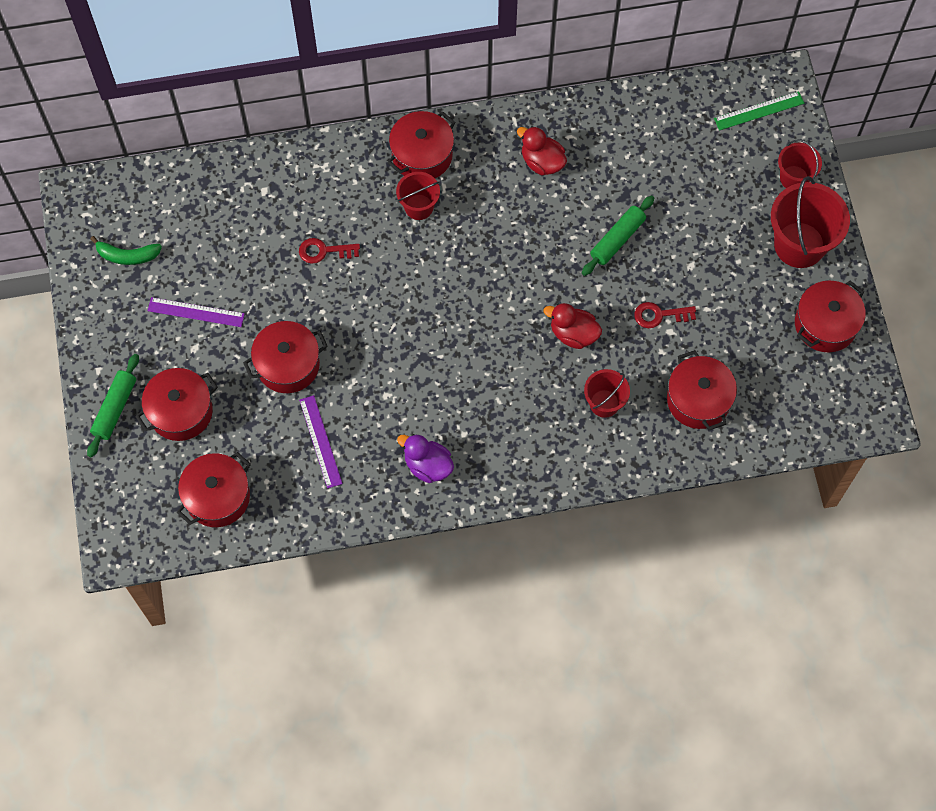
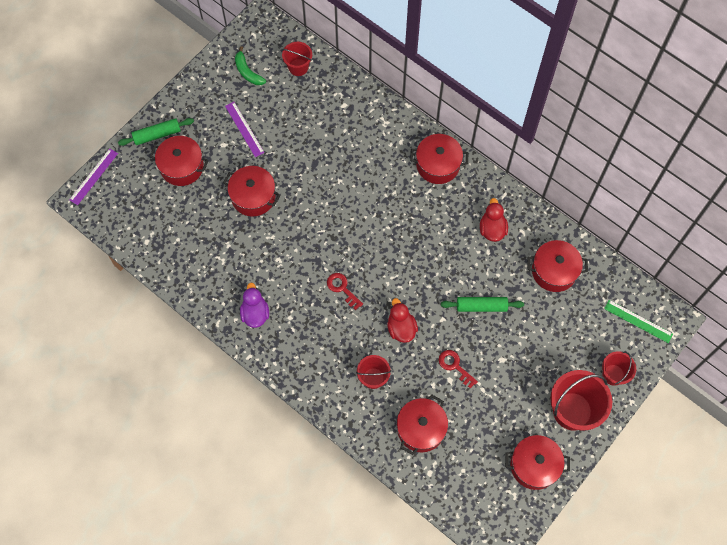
camera: 50 degrees right, 0 degrees up
(217, 497) = (149, 222): red pot -> red pot (554, 271)
(320, 441) = (223, 248): purple ruler -> purple ruler (94, 176)
(324, 251) = (335, 162): red key -> red key (342, 288)
(419, 207) = (405, 188): red bucket -> red bucket (298, 67)

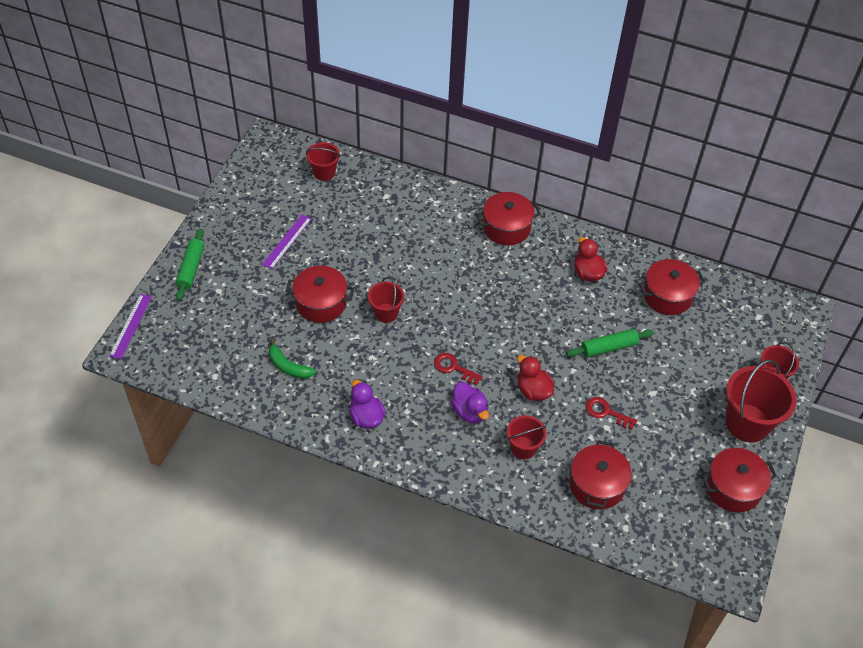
camera: 20 degrees left, 15 degrees down
(157, 135) = (191, 268): green rolling pin -> green rolling pin turned 45 degrees counterclockwise
(182, 167) = (230, 293): red pot -> none
(244, 129) = (287, 241): purple ruler -> purple ruler turned 75 degrees clockwise
(247, 72) = (271, 188): green banana -> green banana (288, 366)
(304, 221) = (386, 313): none -> red bucket
(341, 332) = (469, 411): none -> purple duck
(638, 321) = (772, 321): green ruler -> none

